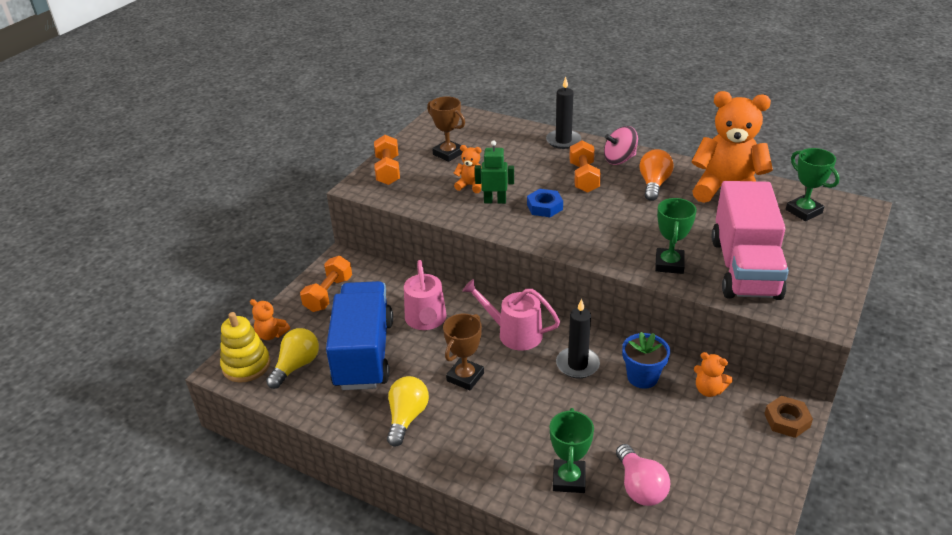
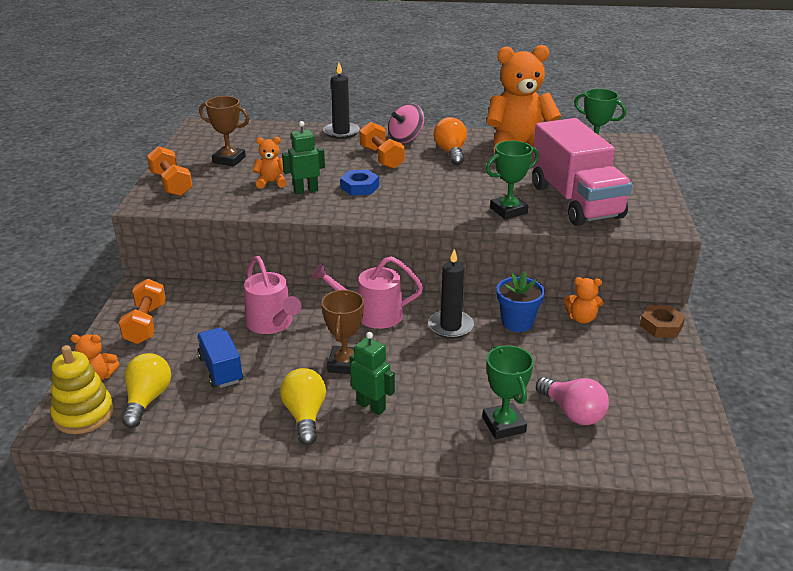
camera: 25 degrees left, 5 degrees down
(364, 354) = (221, 369): blue truck -> blue truck, size x0.51
(465, 425) = (371, 406): none -> green robot
(669, 264) = (508, 210): green trophy -> green trophy turned 75 degrees clockwise

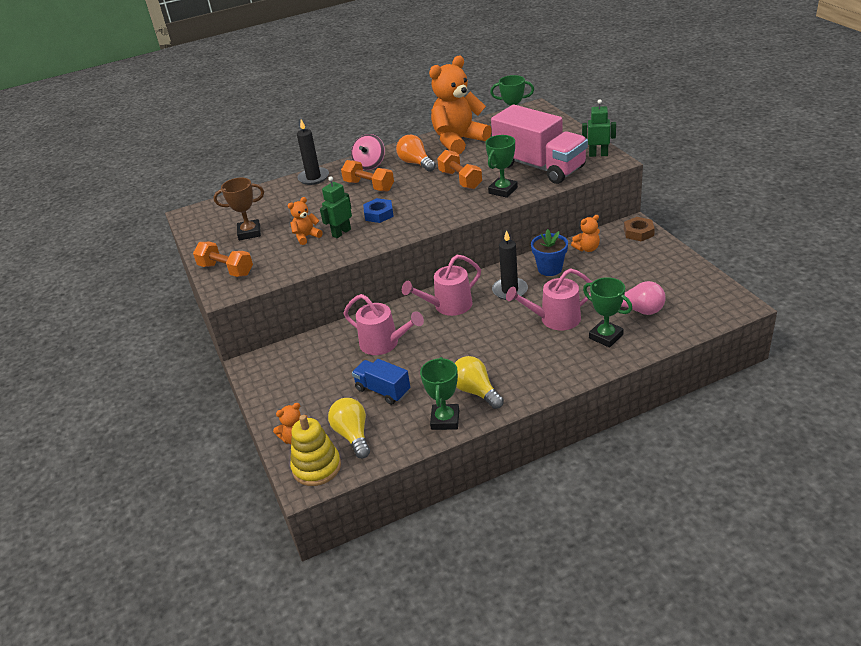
camera: 25 degrees left, 5 degrees up
(145, 324) = (287, 387): orange dumbbell -> orange dumbbell (460, 180)
(244, 430) = (445, 420): none -> green trophy
(345, 364) = (466, 346): brown trophy -> none
(371, 406) = (512, 364): green robot -> green robot (598, 154)
(466, 379) = (554, 319): none -> pink watering can

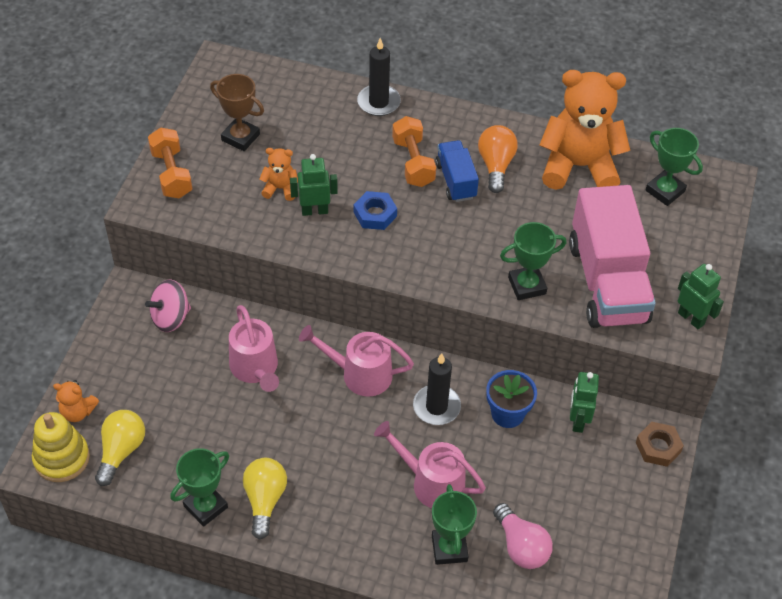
camera: 35 degrees right, 15 degrees up
(370, 164) = (451, 128): pink spinning top -> pink spinning top (171, 318)
(383, 390) = (195, 424): blue truck -> blue truck (456, 181)
(460, 180) = (507, 231): orange dumbbell -> none
(587, 248) = (577, 420): orange teddy bear -> green robot

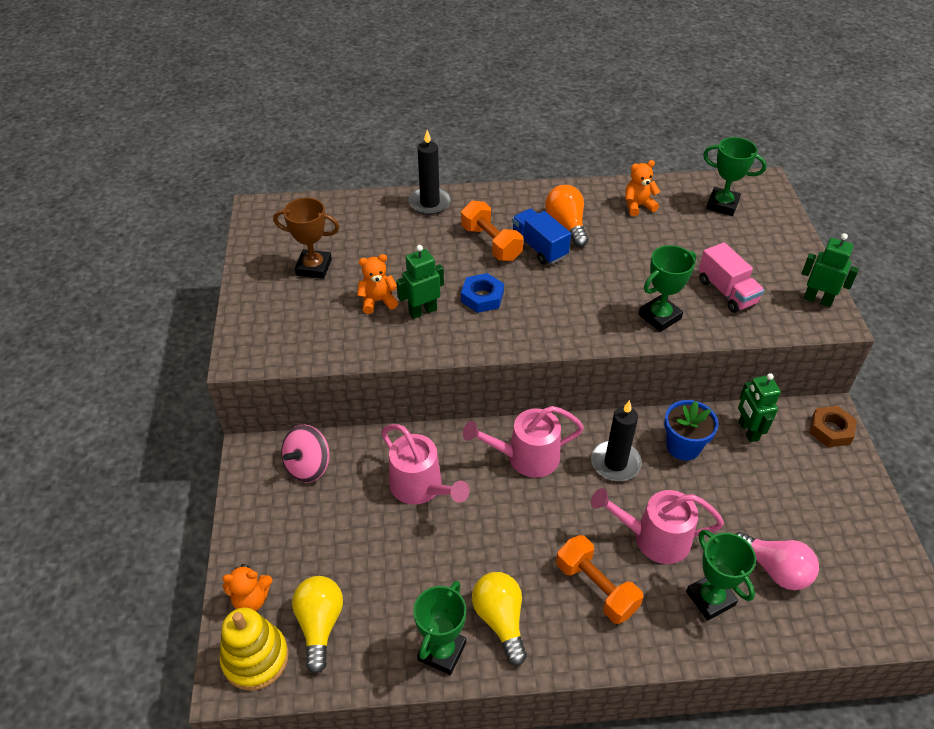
camera: 20 degrees left, 5 degrees down
(171, 174) = (260, 319): orange dumbbell -> orange dumbbell (596, 588)
(578, 166) = (638, 206): orange teddy bear -> orange teddy bear, size x0.44
(607, 282) = (726, 292): pink truck -> pink truck, size x0.51

